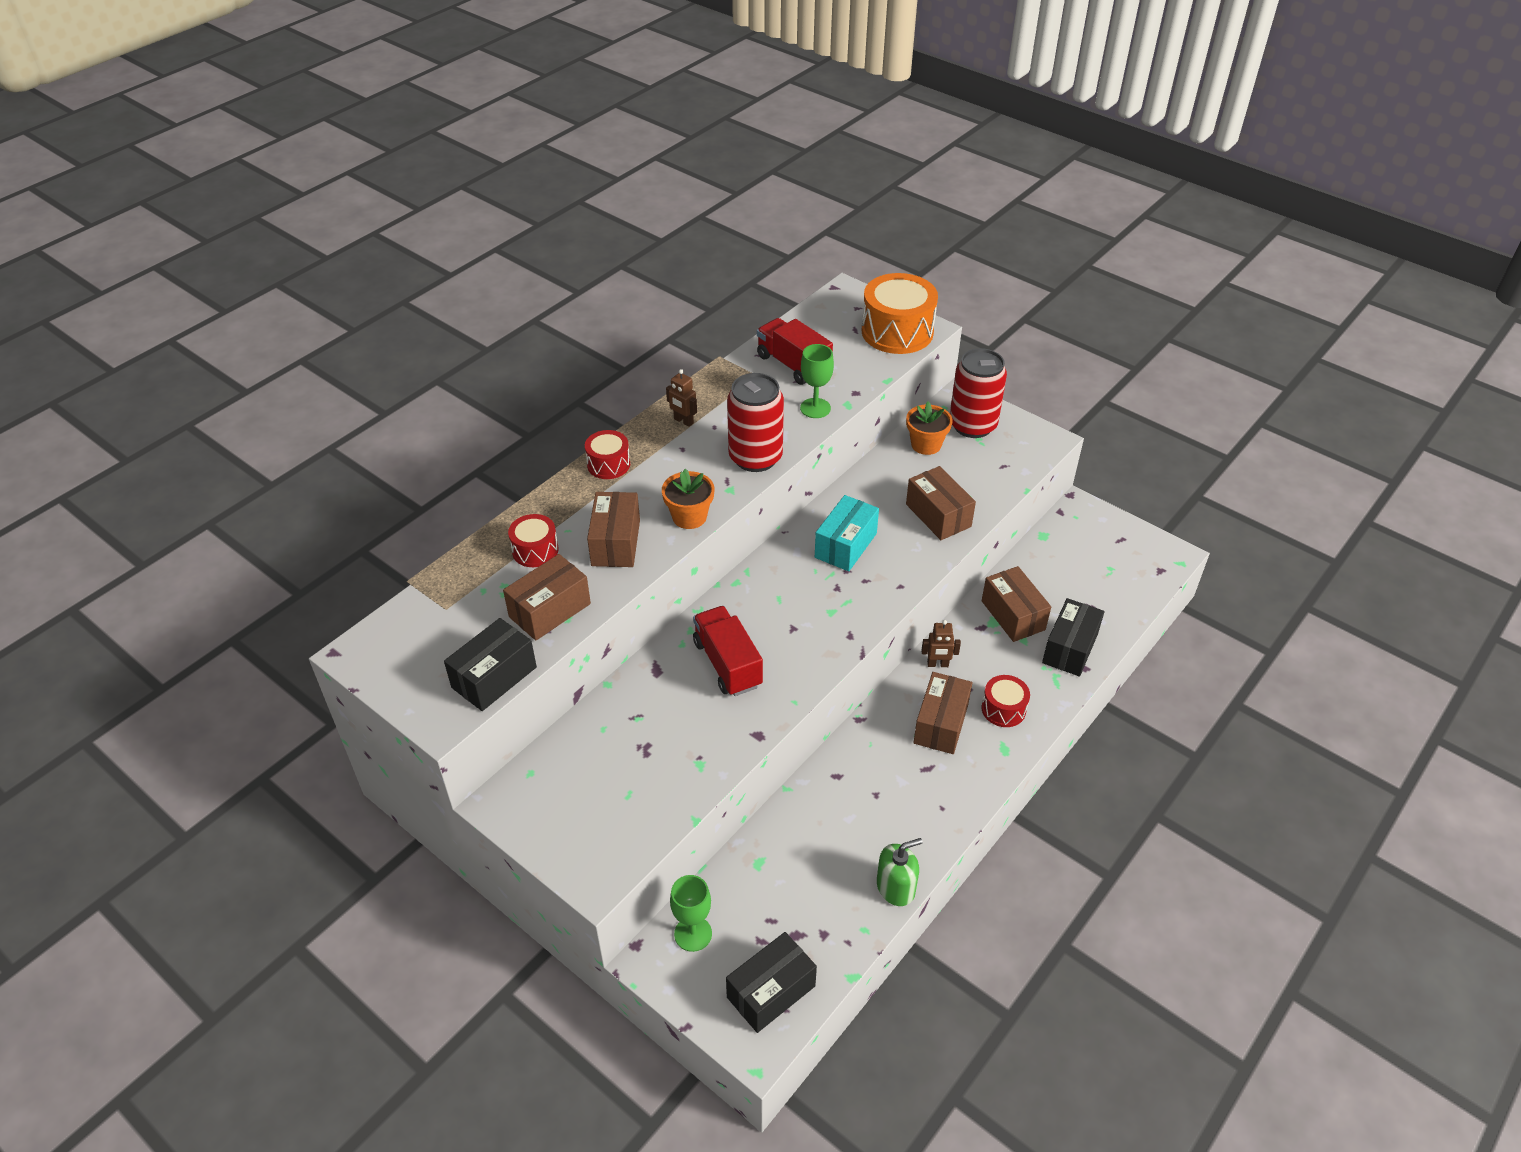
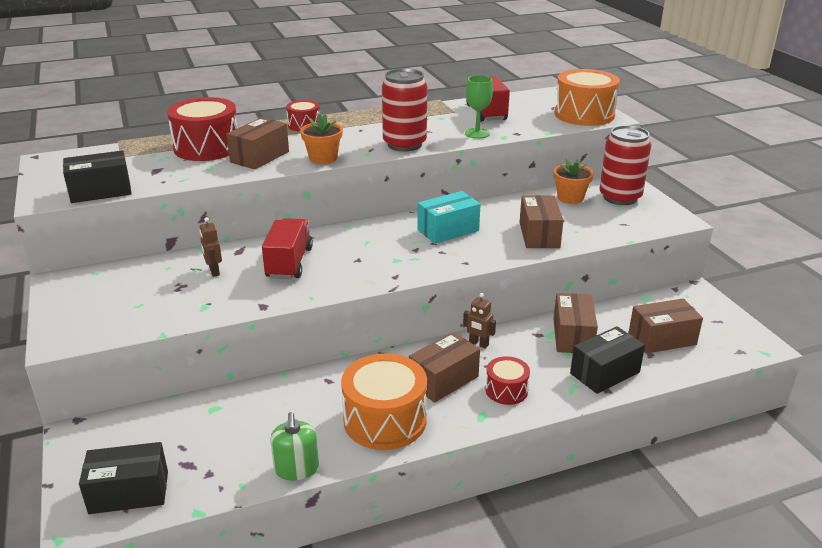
camera: 30 degrees right, 15 degrees down
(535, 550) = (207, 147): red drum -> red drum, size x1.87
(550, 610) = (177, 173): brown box -> brown box (662, 339)
(683, 421) = (377, 119): brown robot -> brown robot (214, 271)
(693, 934) = (120, 430): green goblet -> none
(896, 887) = (296, 468): green soap dispenser -> green soap dispenser turned 75 degrees clockwise
(926, 795) = (385, 420): none -> orange drum

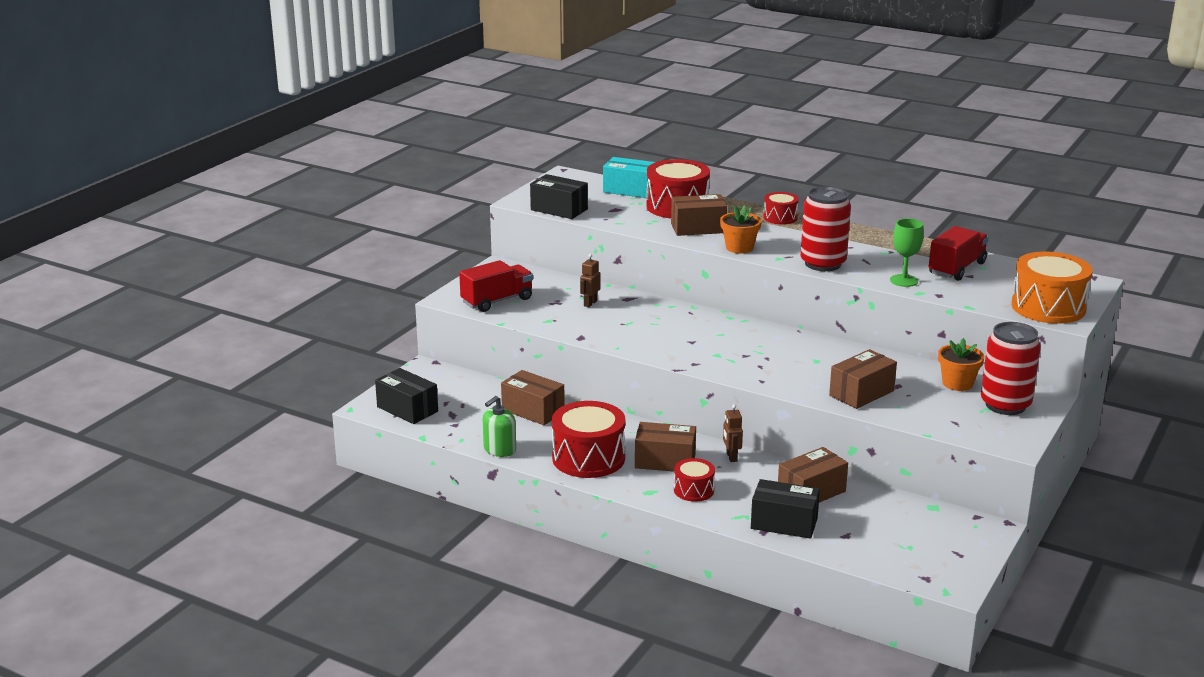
camera: 50 degrees right, 5 degrees down
(289, 263) = (644, 321): red truck -> red truck (497, 301)
(385, 420) = (588, 458): orange drum -> red drum
(448, 230) = (797, 355): turquoise box -> turquoise box (629, 190)
(662, 339) = (879, 534): brown box -> brown box (533, 411)

